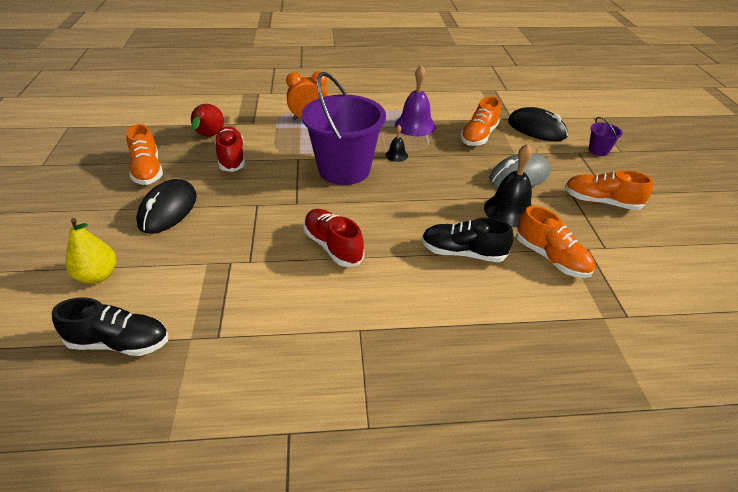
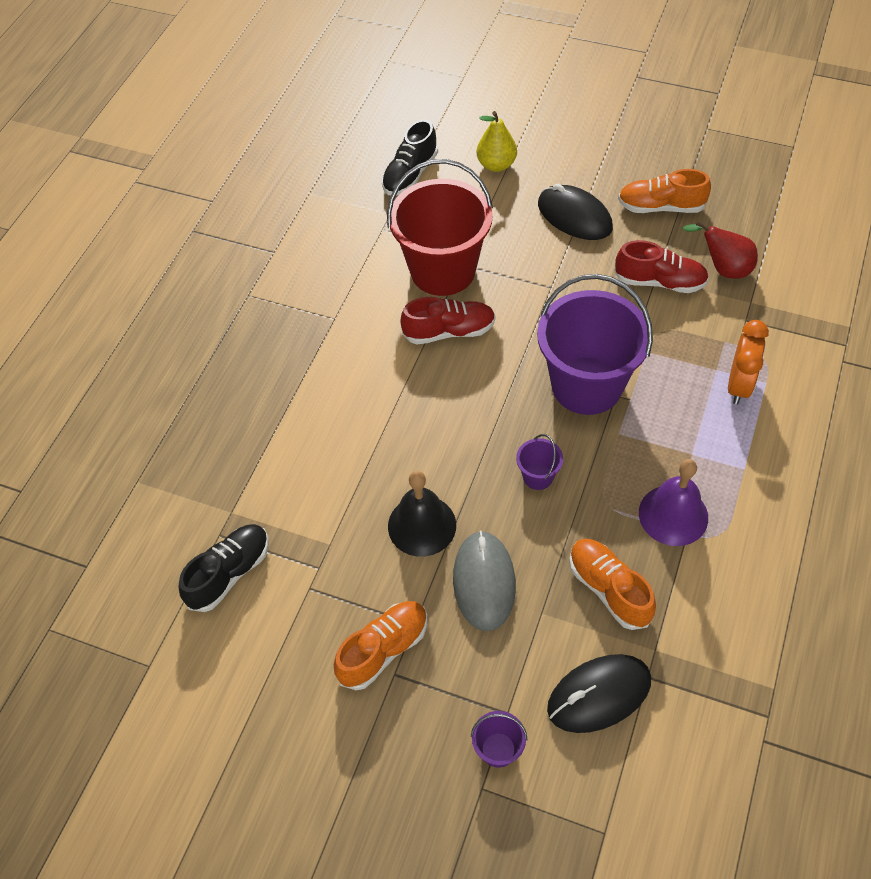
camera: 120 degrees right, 15 degrees up
(263, 271) = (443, 270): none -> red bucket
(396, 155) = (597, 456): black bell -> none
(430, 173) = (538, 476): none -> purple bucket
(463, 253) = (379, 439): black shoe -> black shoe (229, 573)
(551, 258) = (326, 519): orange shoe -> none

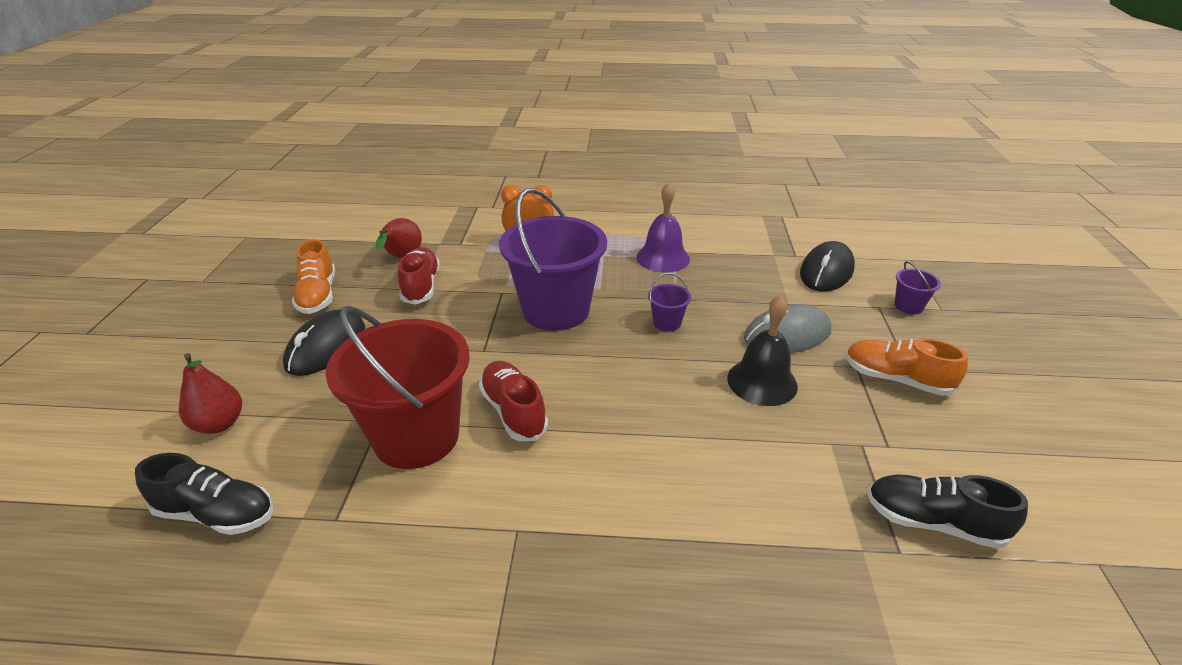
camera: 110 degrees left, 20 degrees down
(496, 165) = (219, 424): yellow pear -> red pear
(599, 695) = (826, 271): black mouse -> black mouse turned 75 degrees clockwise
(609, 589) = (744, 277): orange shoe -> none

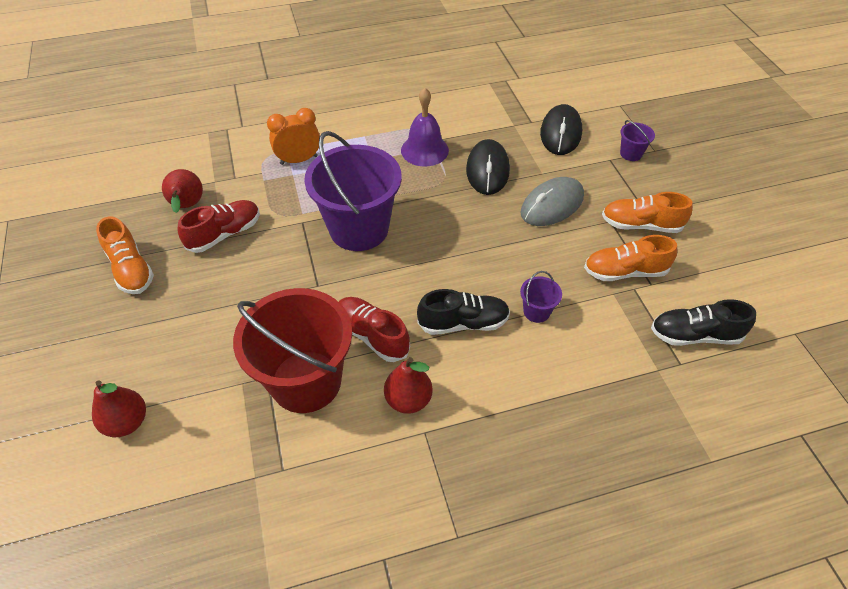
camera: 20 degrees left, 15 degrees up
(216, 514) = (182, 498): black shoe -> black shoe (463, 323)
(326, 347) = (175, 321): black mouse -> black mouse (487, 170)
(421, 286) = (224, 234): red shoe -> red shoe turned 75 degrees clockwise
(517, 488) = (408, 400): none -> red pear
(667, 323) = (456, 217): purple bucket -> purple bucket (536, 311)
(762, 382) = (548, 254): black bell -> none
(855, 423) = (625, 272): none -> orange shoe

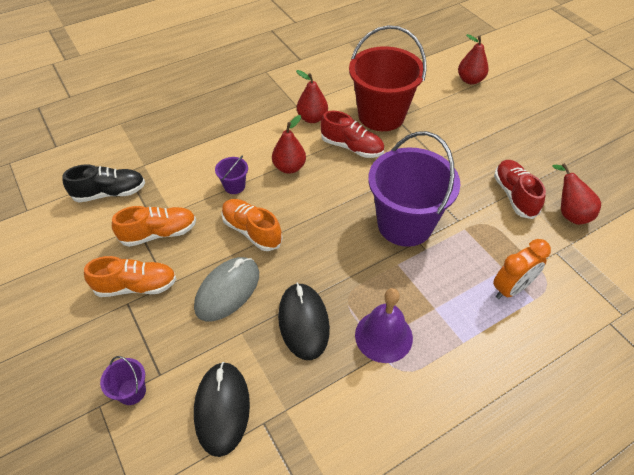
camera: 165 degrees right, 0 degrees up
(131, 269) = (558, 155): orange shoe -> orange shoe (252, 231)
(224, 234) = (514, 195): red shoe -> red shoe turned 135 degrees clockwise
(463, 323) = (289, 167): black shoe -> red pear

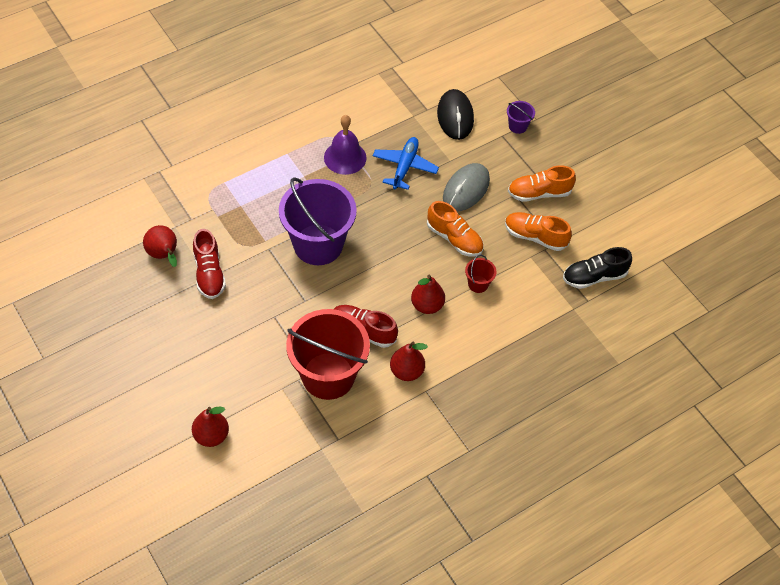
camera: 175 degrees right, 5 degrees up
(159, 233) = (535, 237): orange shoe -> orange shoe turned 45 degrees clockwise
(234, 186) = (478, 284): purple bucket -> red bucket
(303, 322) = (404, 167): black mouse -> blue plane
(511, 288) = (239, 190): orange clock -> none

